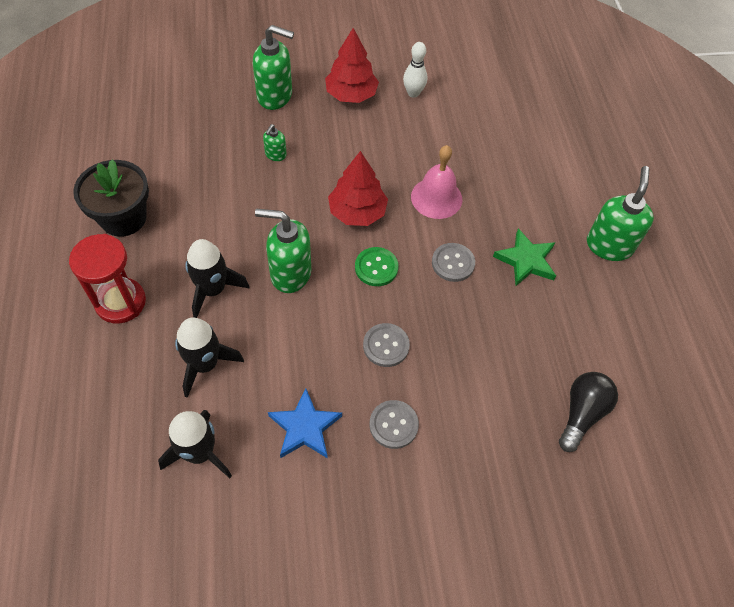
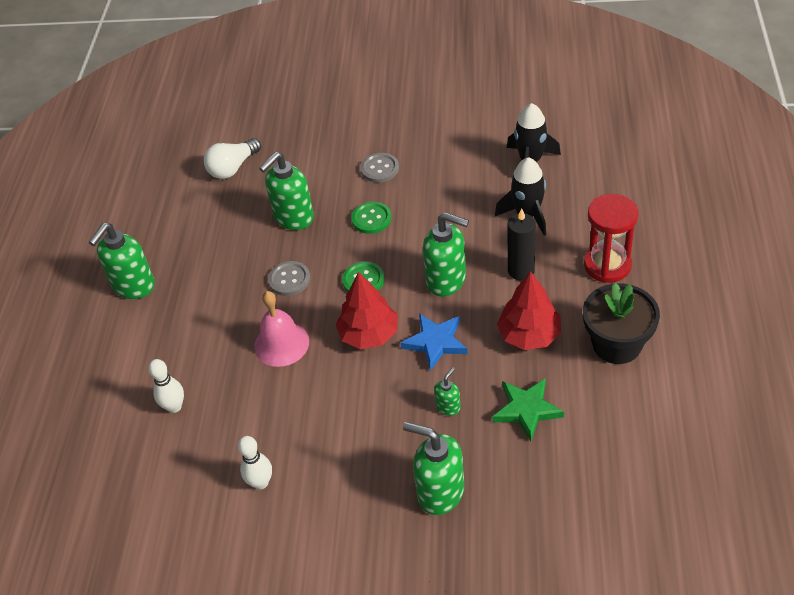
camera: 160 degrees left, 10 degrees down
(213, 290) = (521, 270): black rocket -> black candle
(305, 427) = (448, 171): blue star -> blue star (435, 342)
(351, 94) = (341, 486): red tree -> red tree (529, 335)
(386, 346) = (371, 219): grey button -> green button
(477, 341) = (293, 217): none -> green soap dispenser
(507, 140) = (174, 407): none -> white bowling pin
(526, 260) = (219, 278): green star -> green star (526, 410)
(581, 413) = (233, 168): black light bulb -> white light bulb

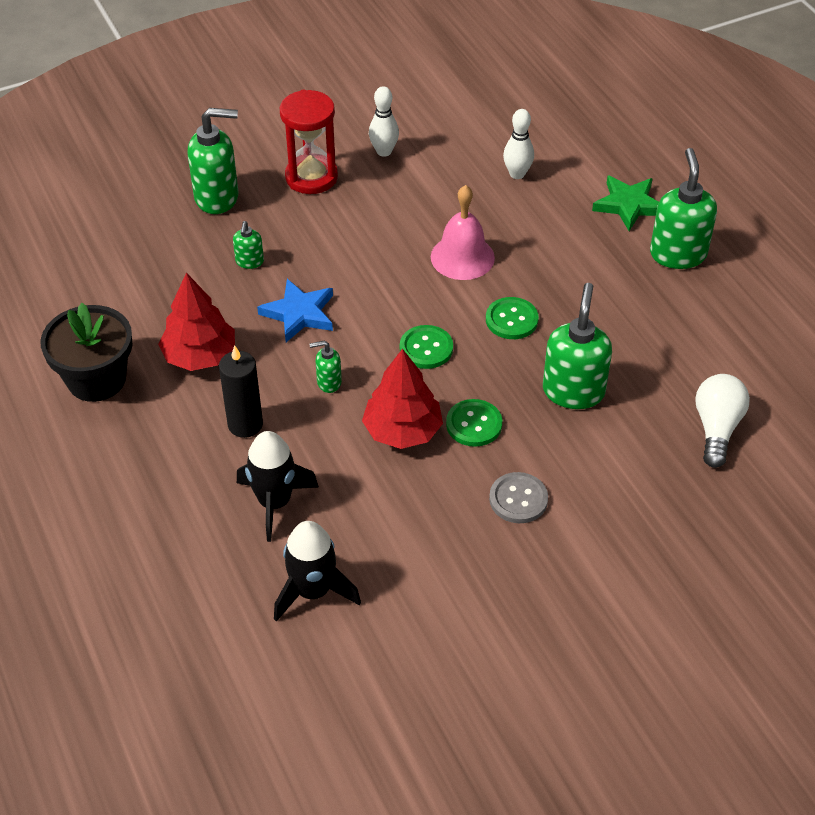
camera: 145 degrees right, 0 degrees up
(289, 279) = (511, 320): grey button -> green button
(369, 334) = (377, 297): red tree -> red tree (402, 431)
(446, 280) = (328, 382): green soap dispenser -> green soap dispenser, size x0.49
(526, 410) = (168, 285): green star -> green star (629, 205)
(607, 265) = (140, 468): red hourglass -> red hourglass (311, 177)

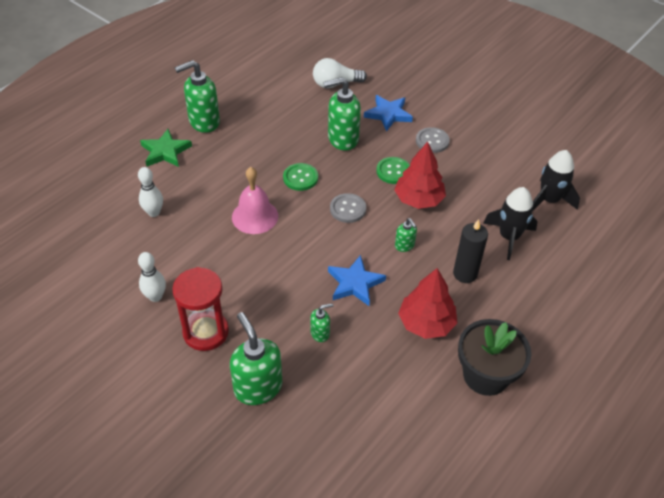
camera: 115 degrees left, 0 degrees up
(426, 348) = (348, 209): green button -> grey button
(608, 468) = (388, 114): none -> blue star

